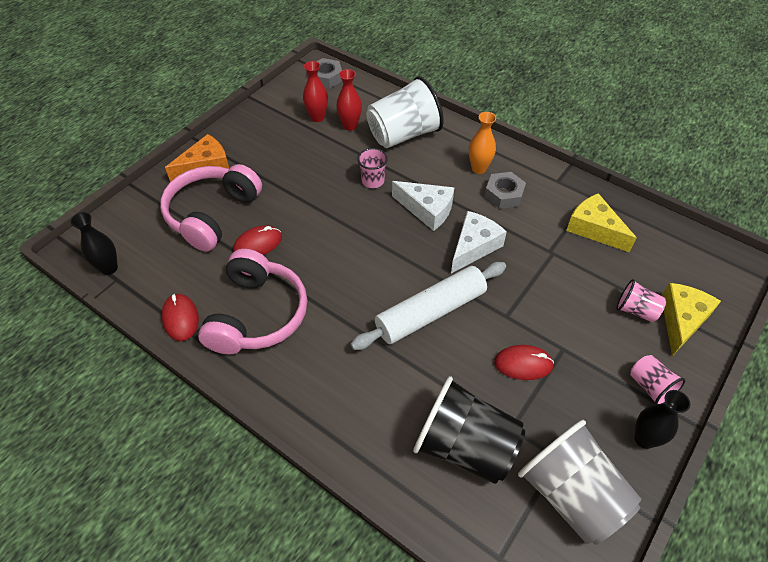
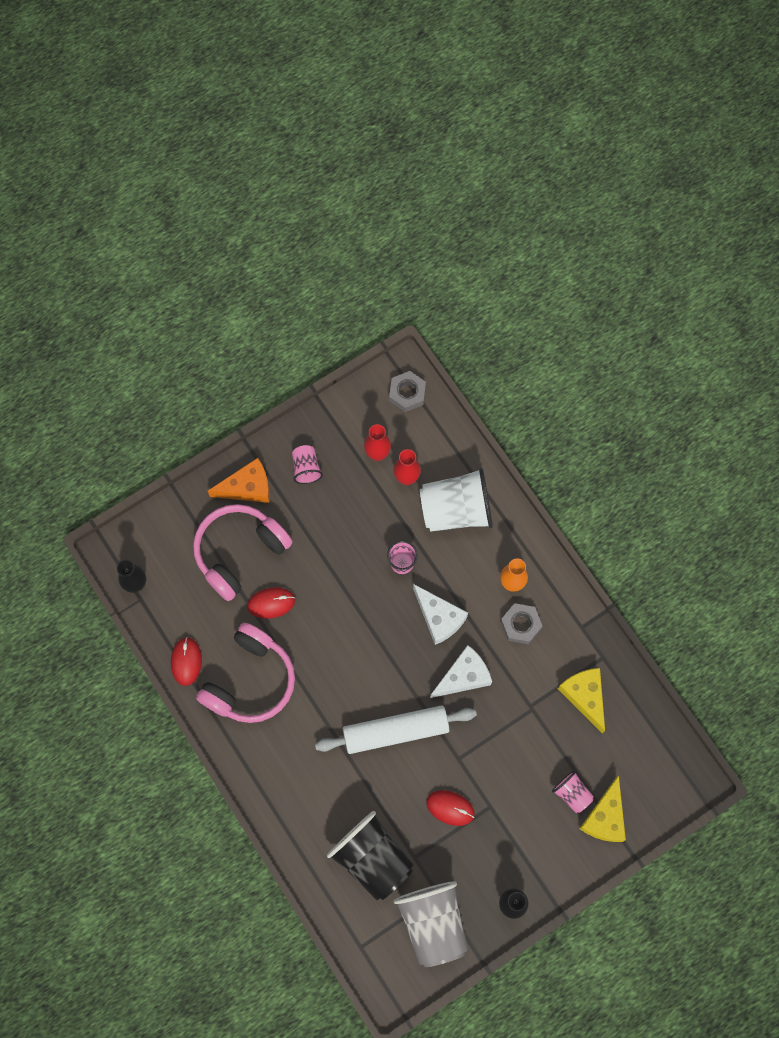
camera: 20 degrees right, 20 degrees up
(650, 386) = (542, 865): pink cup -> pink cup (306, 468)
(681, 320) = (605, 817): yellow cheese -> yellow cheese turned 150 degrees clockwise

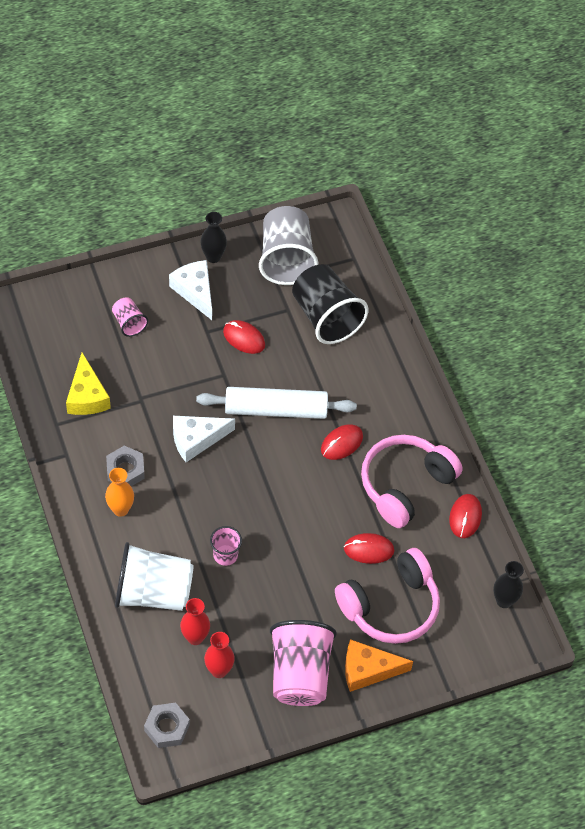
camera: 170 degrees left, 15 degrees down
(306, 468) = (300, 674): pink cup -> pink cup, size x2.04
(322, 710) = (341, 443): none -> red mouse
(439, 618) = (203, 496): white cheese -> white cheese (195, 291)
(605, 817) = (106, 299): yellow cheese -> none

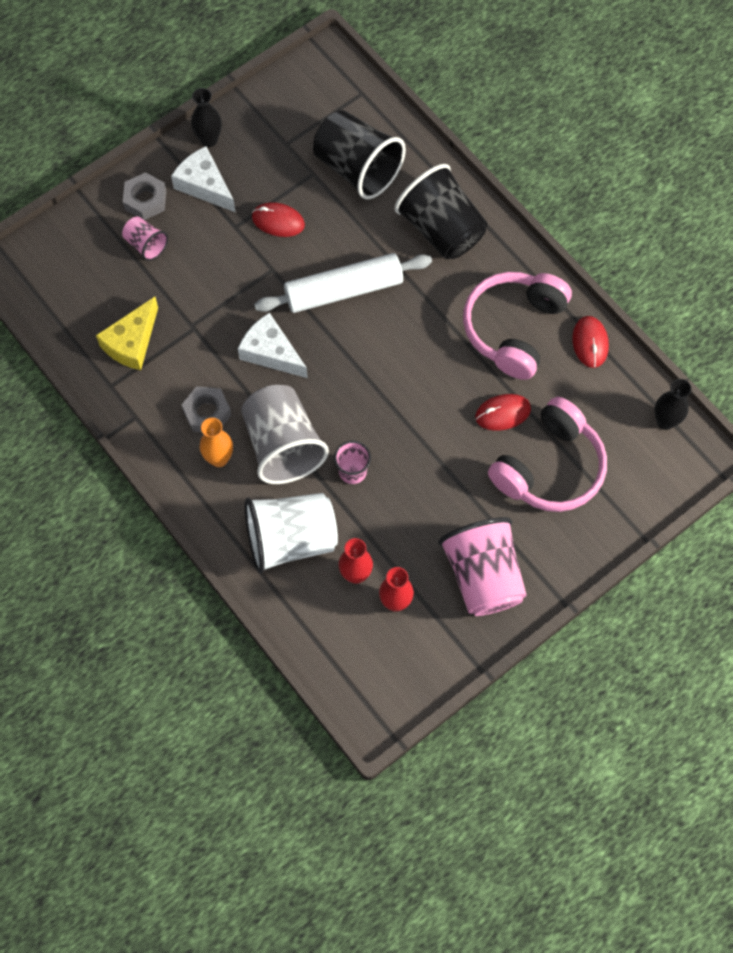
camera: 15 degrees left, 10 degrees up
(87, 396) = (132, 342): yellow cheese -> yellow cheese turned 60 degrees clockwise
(167, 727) = (364, 686): grey nut -> grey nut (145, 200)
(196, 440) = (271, 352): white cheese -> white cheese turned 75 degrees clockwise
(286, 259) = (289, 117): grey cup -> grey cup (283, 445)
(341, 443) = (428, 305): red mouse -> none
(368, 670) = (553, 547): orange cheese -> none
(376, 387) = (441, 229): none -> black cup

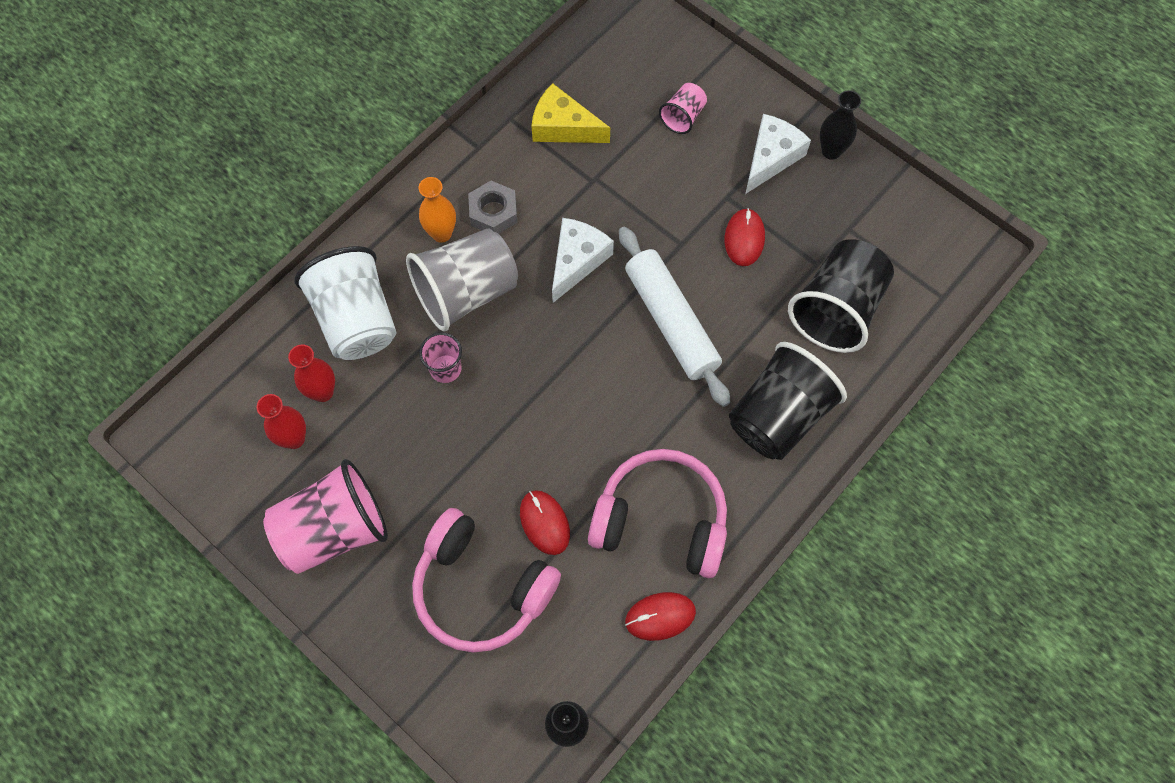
camera: 80 degrees right, 0 degrees up
(145, 200) = (738, 105): grey nut -> none

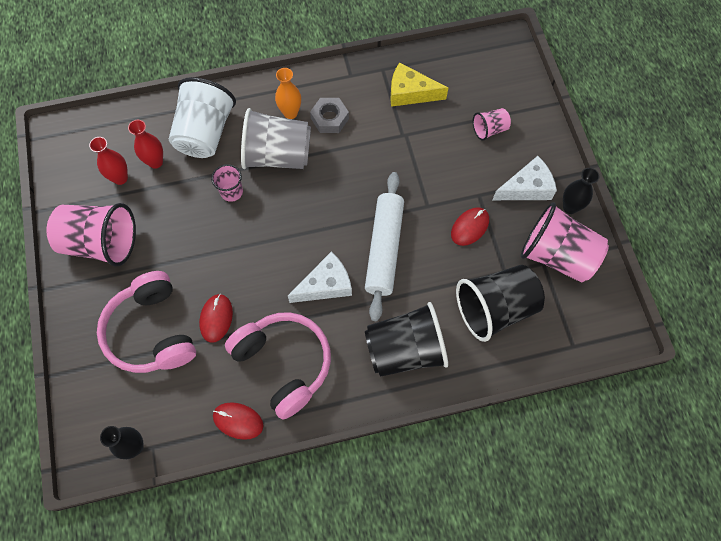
camera: 35 degrees right, 0 degrees up
(563, 127) = (410, 93): yellow cheese -> yellow cheese turned 45 degrees counterclockwise
(577, 261) = (356, 177): white cheese -> white cheese (325, 285)
(856, 212) = (557, 255): none -> pink cup

